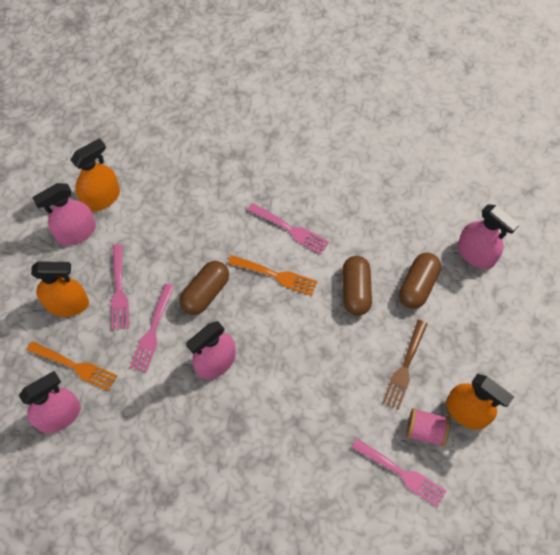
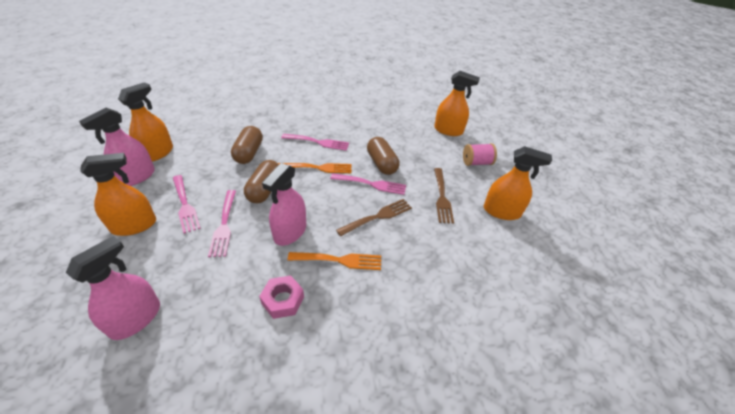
camera: 25 degrees left, 20 degrees down
(75, 366) = (148, 271): orange fork -> orange fork (339, 260)
(186, 441) = (283, 300): none -> pink nut
(316, 372) = (377, 217): none -> brown fork
(401, 473) = (483, 265): pink fork -> pink fork (371, 184)
(417, 286) = (422, 152): brown capsule -> brown capsule (249, 153)
(425, 431) = (481, 231): pink spool -> pink spool (476, 163)
(475, 254) = (448, 130): pink spray bottle -> orange spray bottle

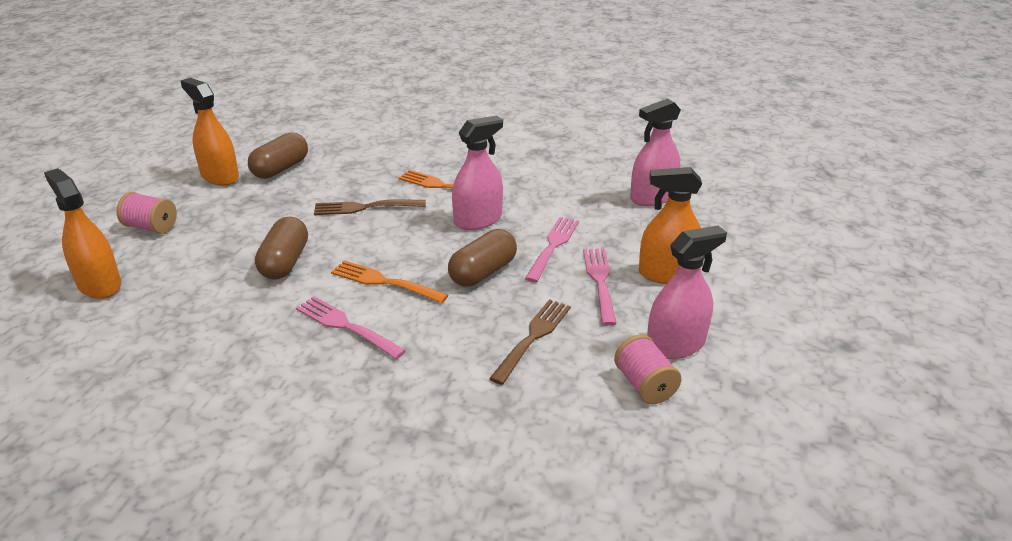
camera: 150 degrees left, 10 degrees down
(157, 153) = (644, 385): orange spray bottle -> pink spool
(249, 153) = (479, 338): brown capsule -> brown capsule (280, 169)
(283, 300) = (515, 176): pink nut -> none
(371, 184) = (332, 241): pink fork -> none
(442, 197) = (263, 205): brown fork -> brown fork (533, 337)

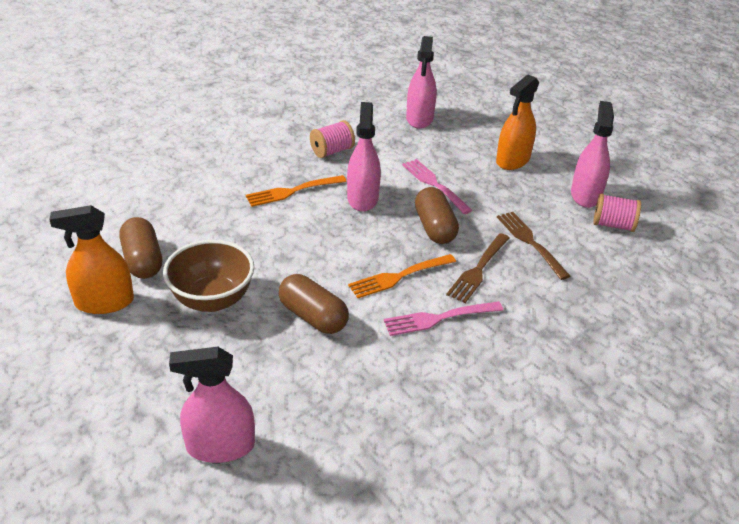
camera: 55 degrees left, 5 degrees up
(99, 284) = (220, 446): orange spray bottle -> pink spray bottle
(151, 227) = (149, 379): pink spool -> pink spool (332, 151)
(263, 212) = (212, 299): none -> brown bowl
(365, 207) = (276, 241): brown fork -> brown fork (478, 269)
(600, 282) = (495, 187): pink fork -> none

